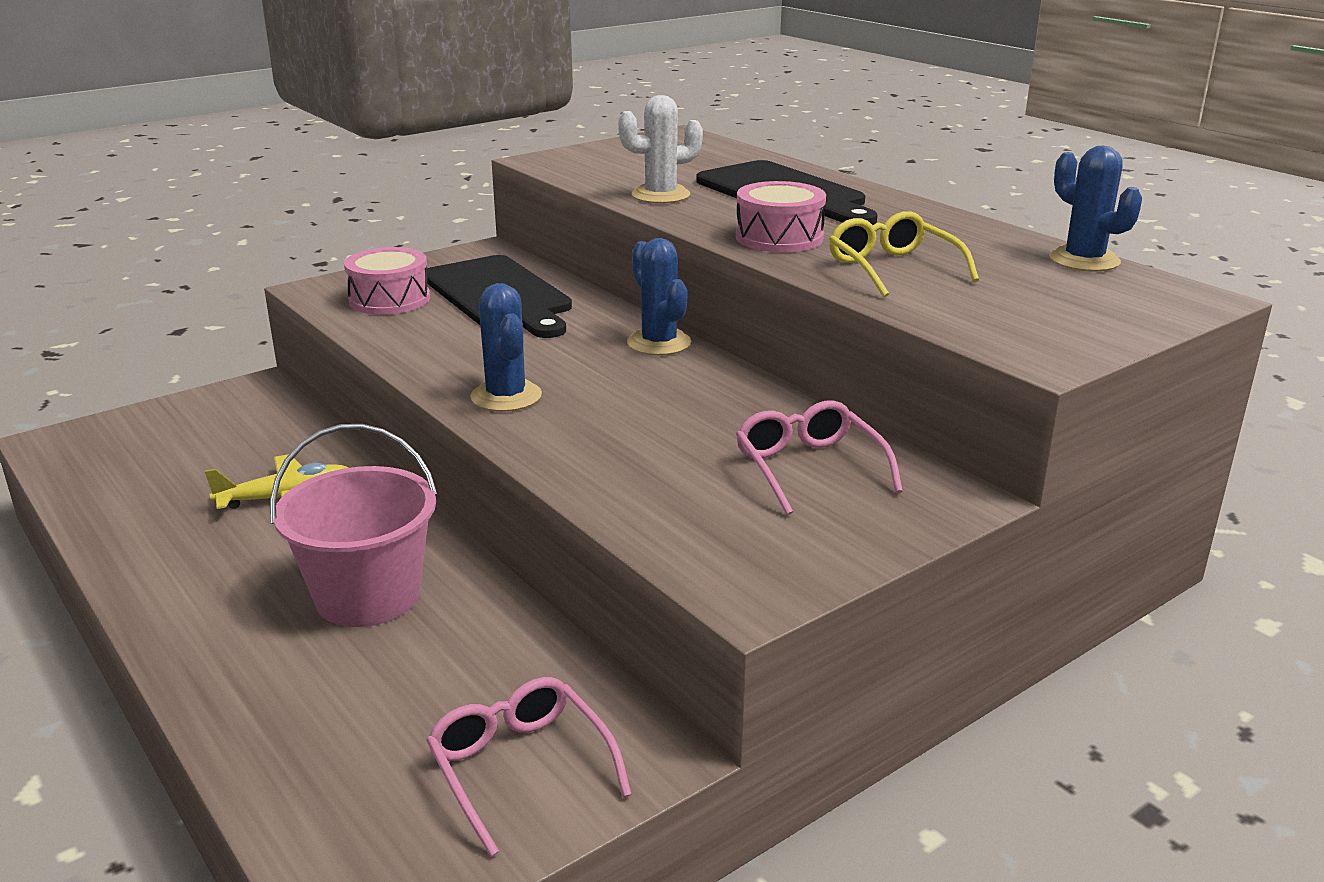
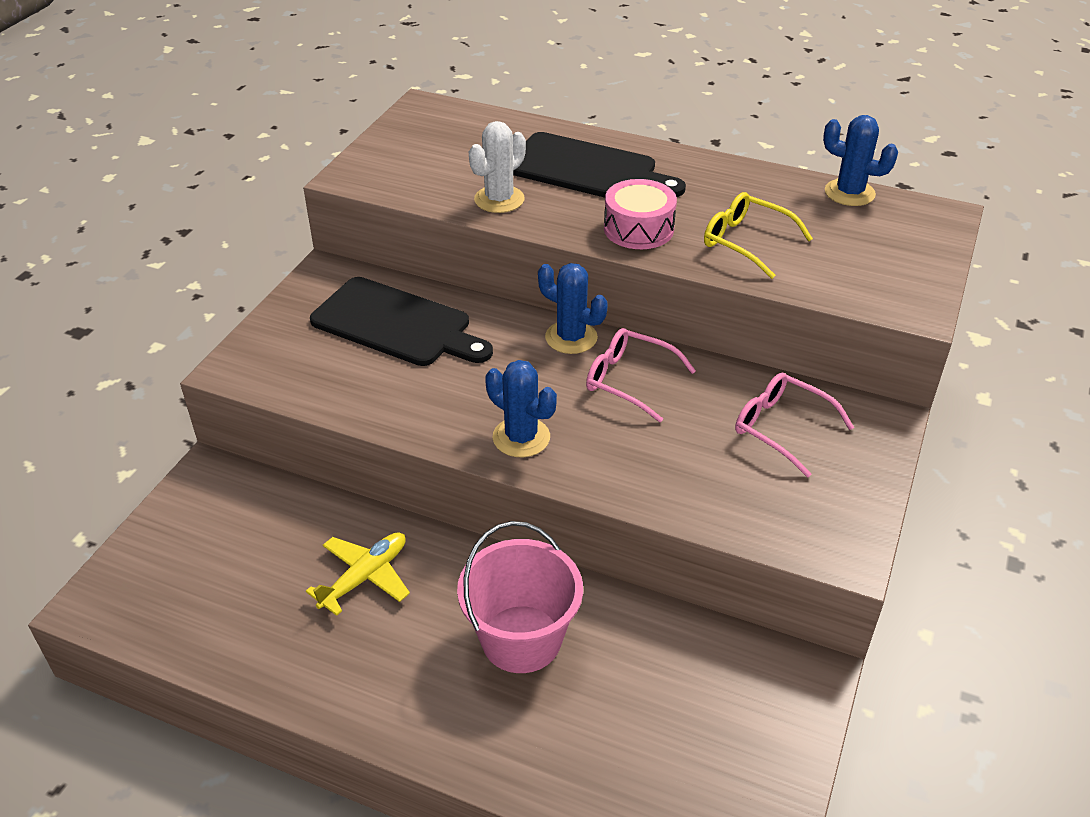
camera: 30 degrees left, 15 degrees up
(389, 299) = (311, 360): pink drum -> none
(521, 769) = (751, 724): pink glasses -> pink glasses (630, 381)

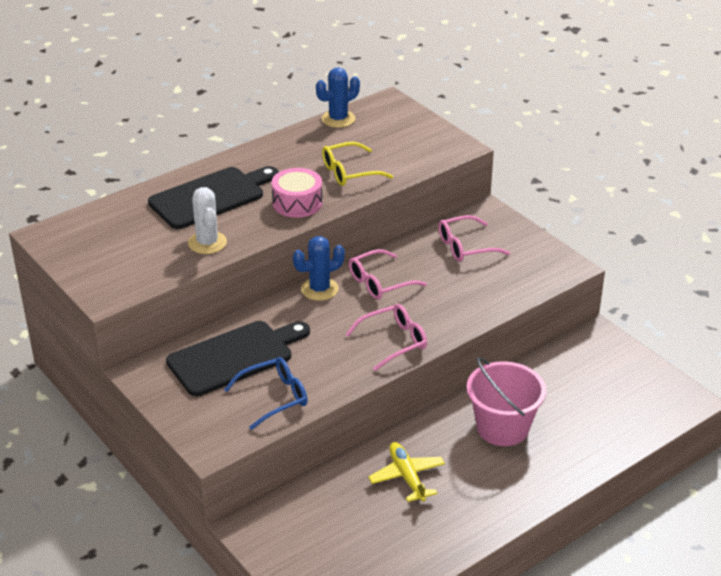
camera: 60 degrees left, 5 degrees down
(345, 381) = (274, 397): none -> blue glasses
(521, 437) = (393, 342): blue cactus -> pink glasses

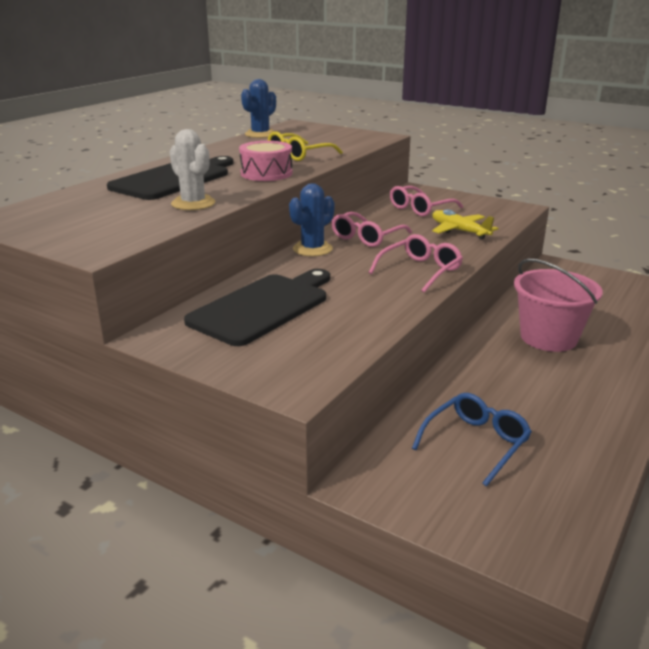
camera: 20 degrees left, 10 degrees down
(274, 397) = (335, 331): blue glasses -> blue glasses (475, 443)
(407, 477) = (499, 394): yellow plane -> yellow plane (459, 231)

